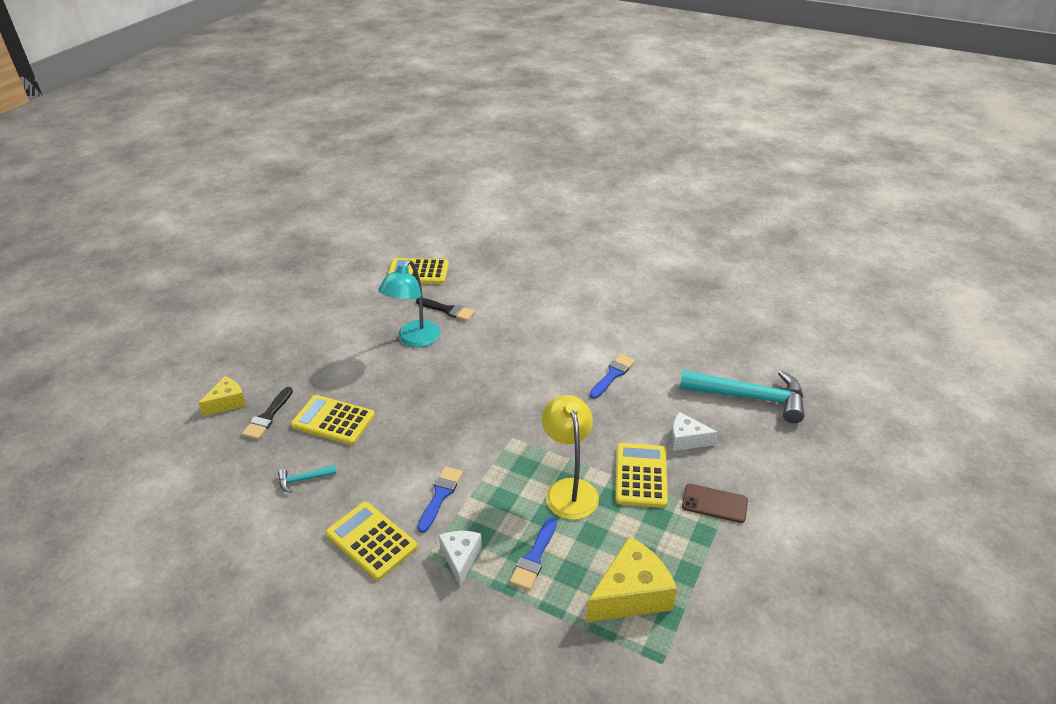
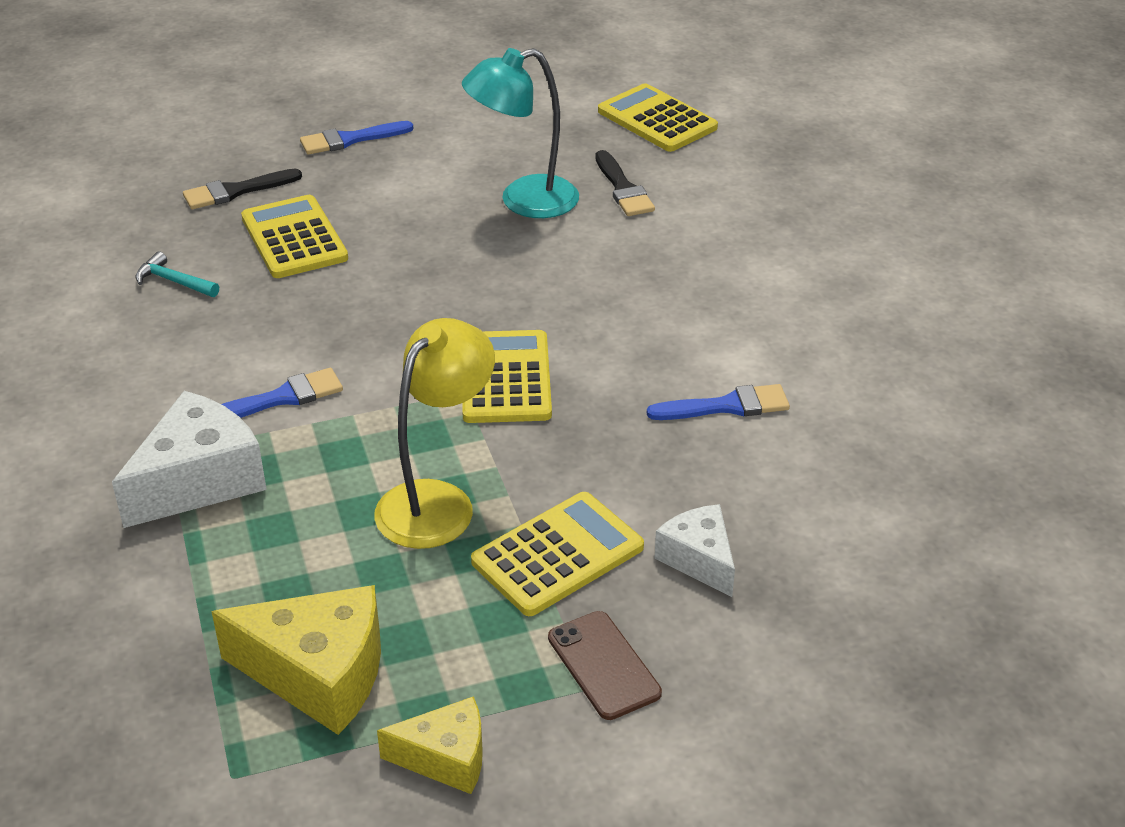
camera: 45 degrees right, 0 degrees up
(227, 402) = (220, 152): yellow cheese -> yellow cheese (446, 758)
(371, 540) = (143, 392): yellow calculator -> yellow calculator (506, 378)
(460, 558) = (199, 481): white cheese -> white cheese, size x1.65
(534, 557) = (277, 543): blue brush -> blue brush (350, 139)
(749, 397) = (901, 576): turquoise hammer -> none

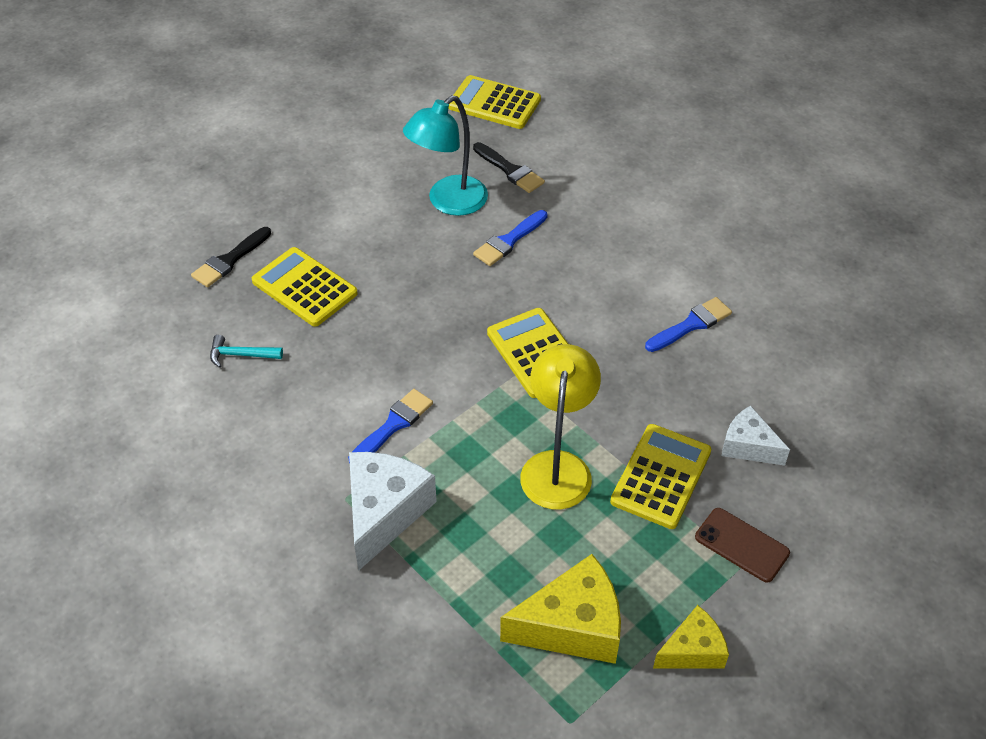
camera: 25 degrees left, 10 degrees up
(350, 139) = (284, 187): blue brush -> blue brush (509, 240)

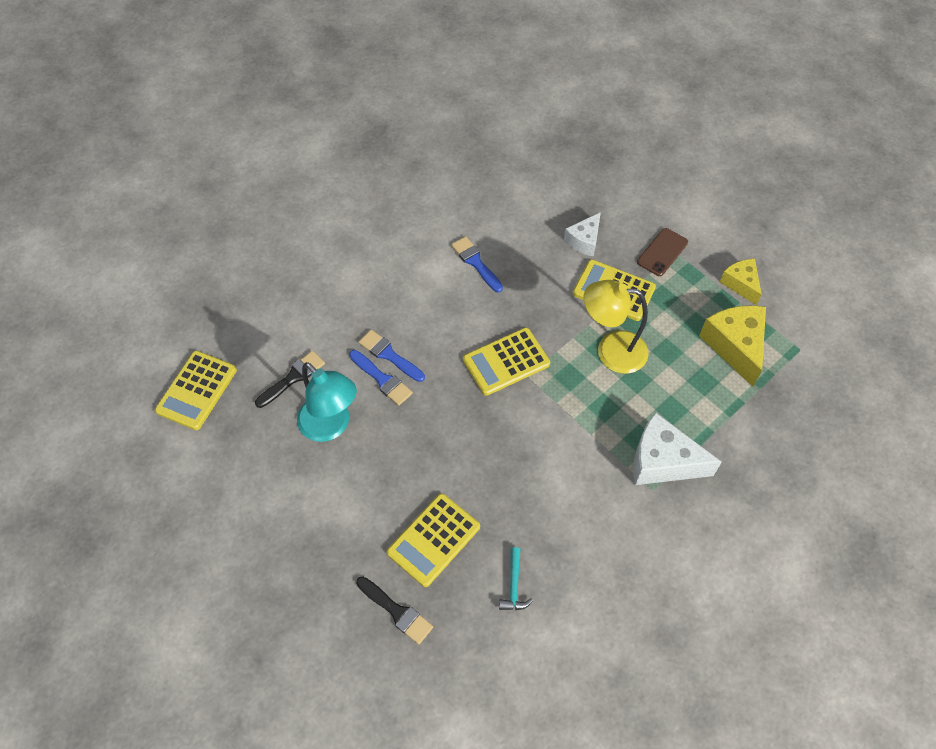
camera: 90 degrees left, 10 degrees up
(393, 425) = (582, 459): blue brush -> blue brush (389, 355)

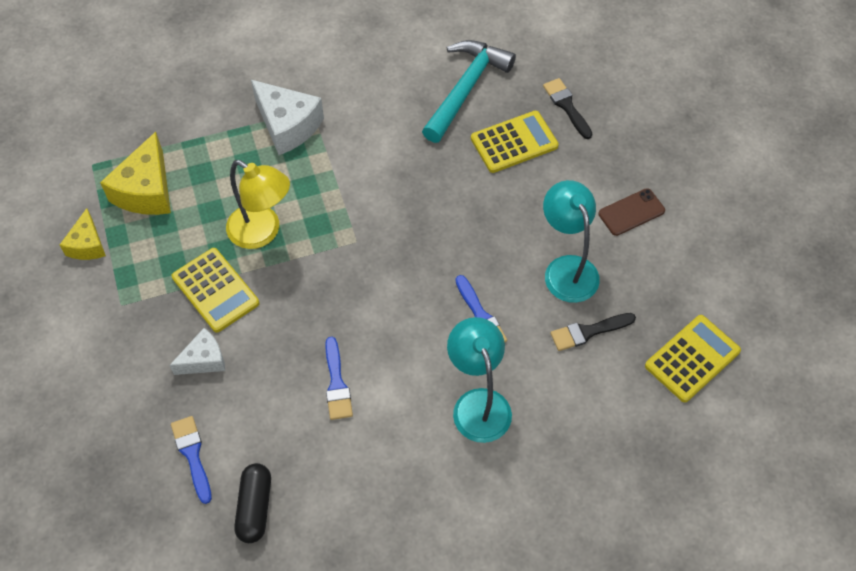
camera: 155 degrees left, 0 degrees up
(361, 290) = (478, 403): none -> turquoise lamp
(382, 379) = (499, 294): blue brush -> blue brush (192, 455)
(484, 171) = (255, 507): none -> black capsule
(506, 362) = (369, 262): yellow calculator -> none
(514, 585) = (465, 89): turquoise hammer -> turquoise hammer, size x2.37
(662, 252) = (134, 311): brown phone -> brown phone (631, 212)

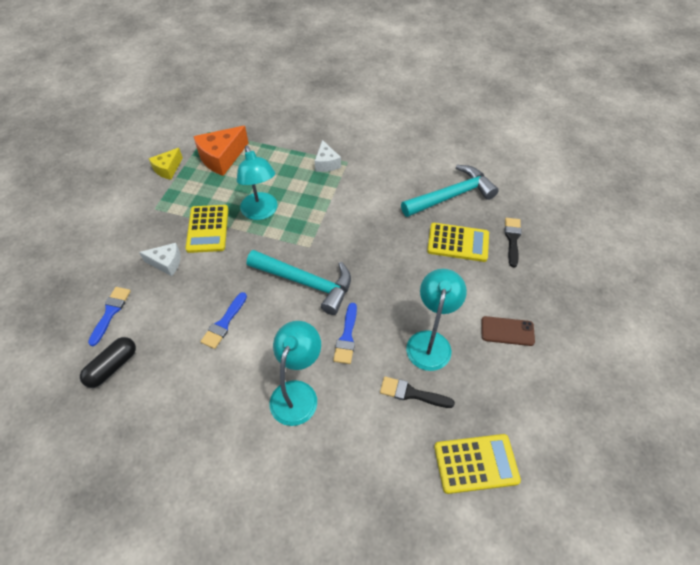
camera: 35 degrees right, 5 degrees down
(146, 190) = (222, 158): yellow cheese -> orange cheese
(262, 232) = (261, 212): yellow lamp -> turquoise lamp
(287, 126) = (326, 163): white cheese -> white cheese, size x0.60
(388, 284) = (306, 282): none -> turquoise hammer

